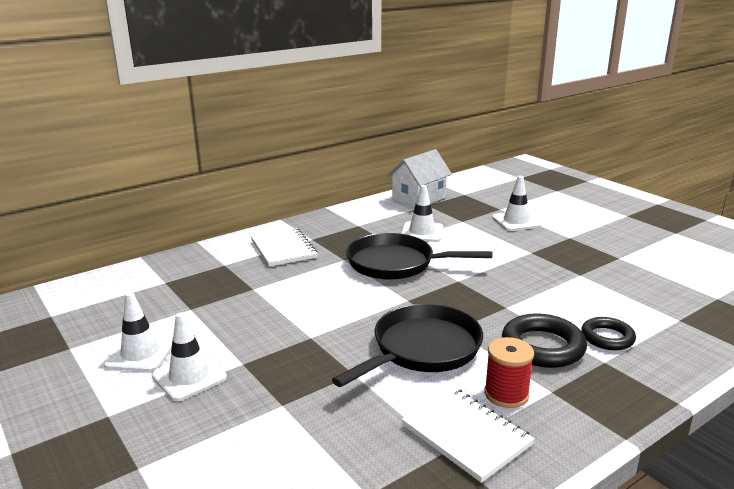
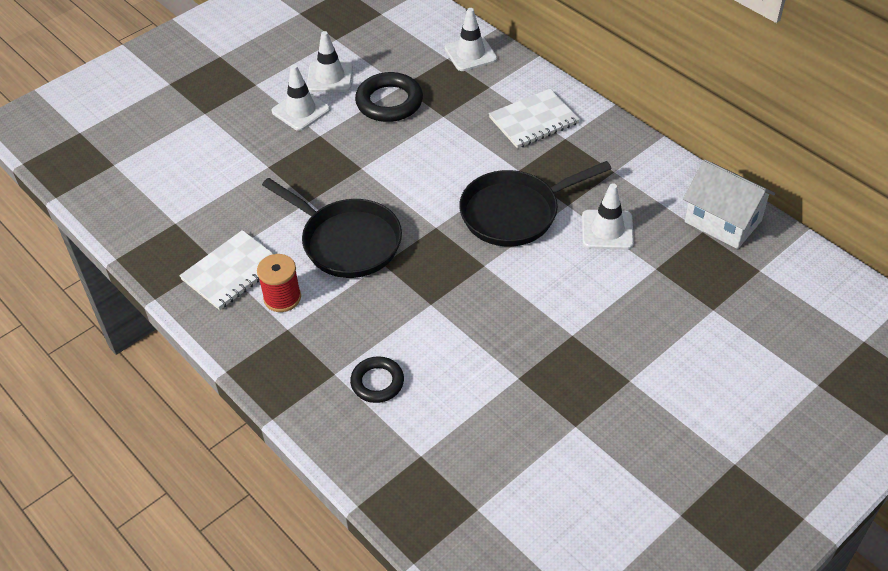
camera: 85 degrees right, 25 degrees up
(396, 264) = (515, 212): black pan -> black pan turned 120 degrees counterclockwise
(516, 221) = (669, 325): white traffic cone -> white traffic cone (470, 54)
(542, 347) = (357, 328): black ring -> black ring (389, 102)

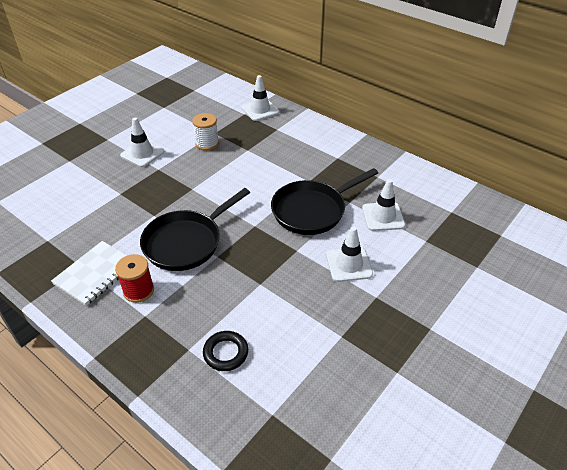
camera: 10 degrees left, 5 degrees down
(330, 77) = (162, 131): white traffic cone -> white traffic cone (349, 264)
(346, 241) = (186, 242): black pan -> black pan turned 105 degrees clockwise
(389, 102) = (207, 144): black ring -> white spool
(534, 120) = (313, 148): white notebook -> none
(723, 221) = (464, 204): white house -> none

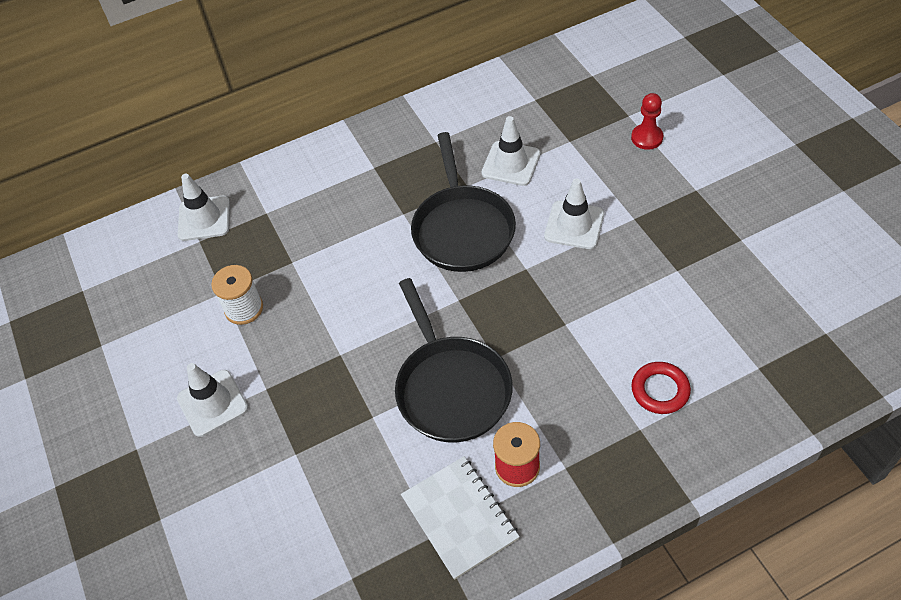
camera: 60 degrees left, 10 degrees up
(225, 353) = (660, 390): black ring -> red ring
(462, 283) = (647, 138): none -> red pawn

